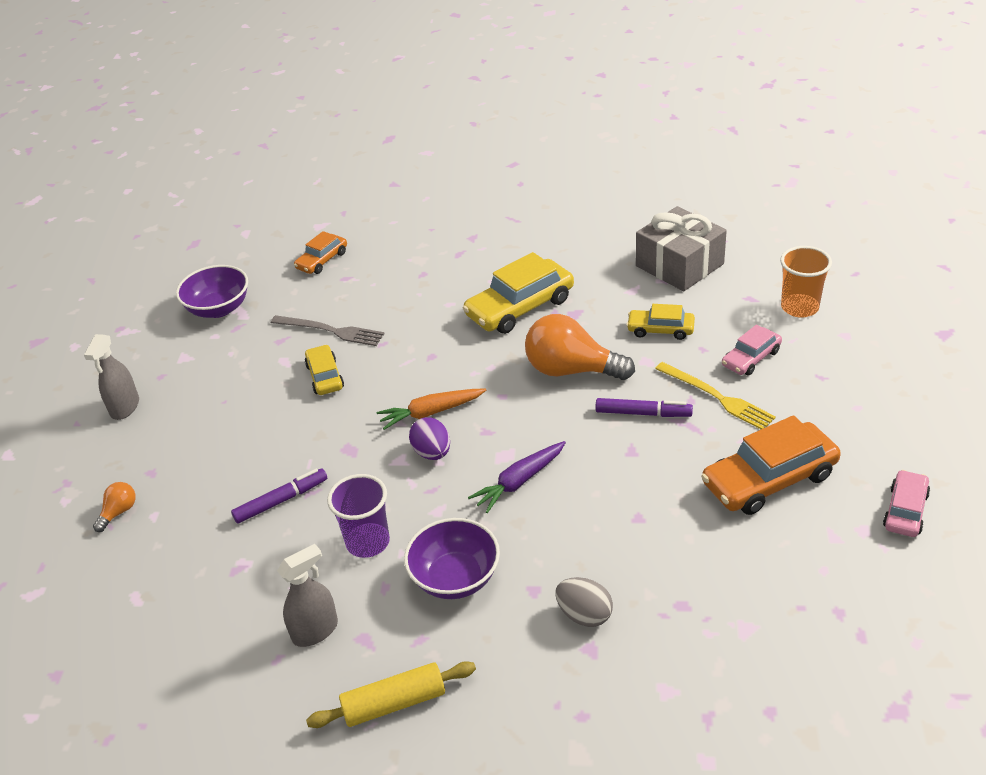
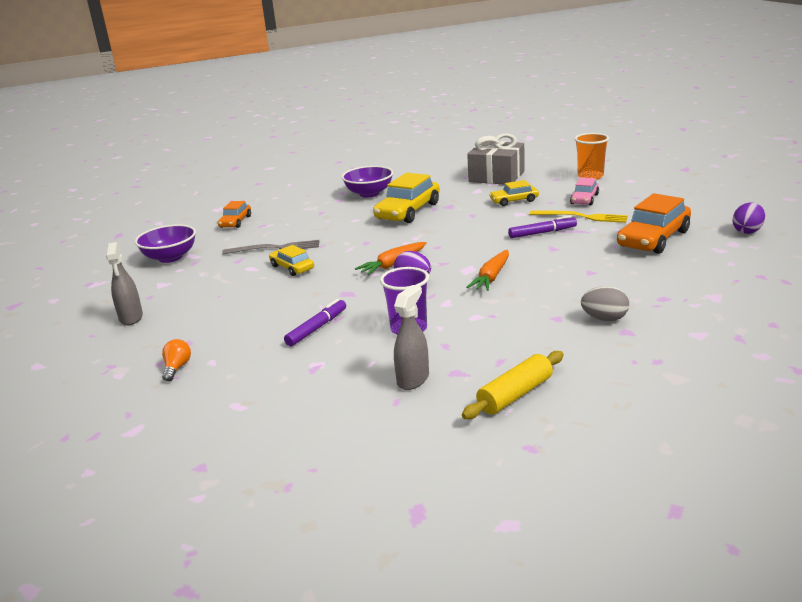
camera: 25 degrees left, 15 degrees down
(455, 578) = (494, 327): purple bowl -> purple bowl (369, 193)
(519, 481) = (491, 277): purple carrot -> orange carrot
(571, 370) = (473, 227): orange light bulb -> none
(905, 510) = (747, 231): pink car -> purple egg

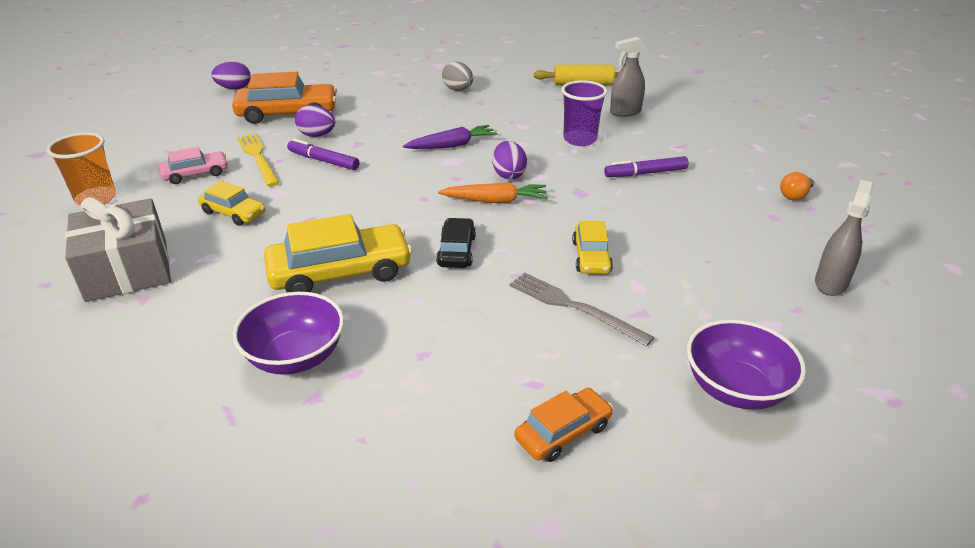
camera: 140 degrees left, 10 degrees up
(369, 239) = (456, 251): none -> black car
(491, 277) = (452, 145): orange carrot -> purple carrot
(590, 239) = (317, 135): none -> purple egg

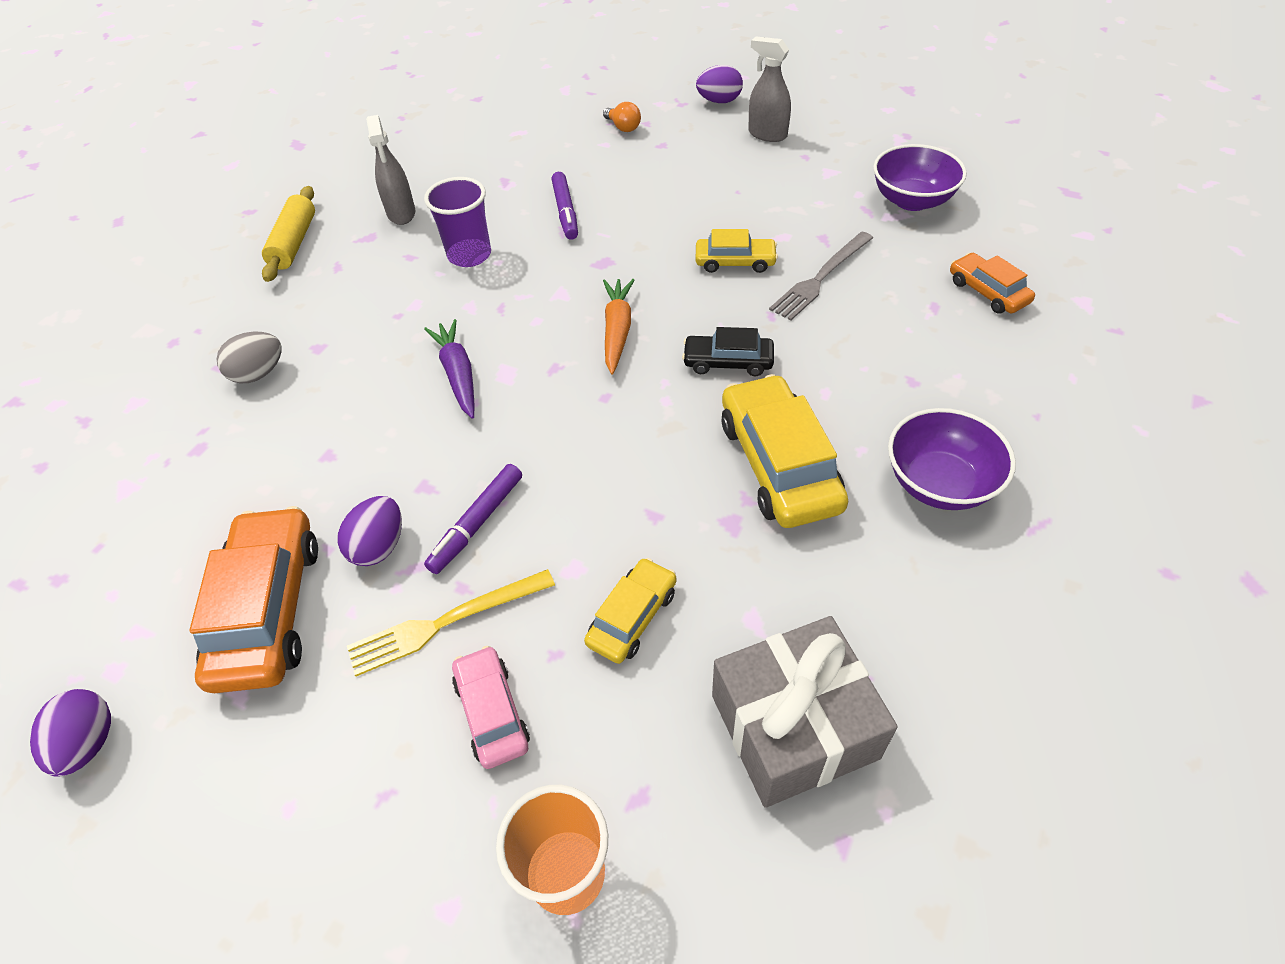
camera: 85 degrees left, 15 degrees up
(509, 175) = (553, 319): purple egg -> purple egg (719, 101)

